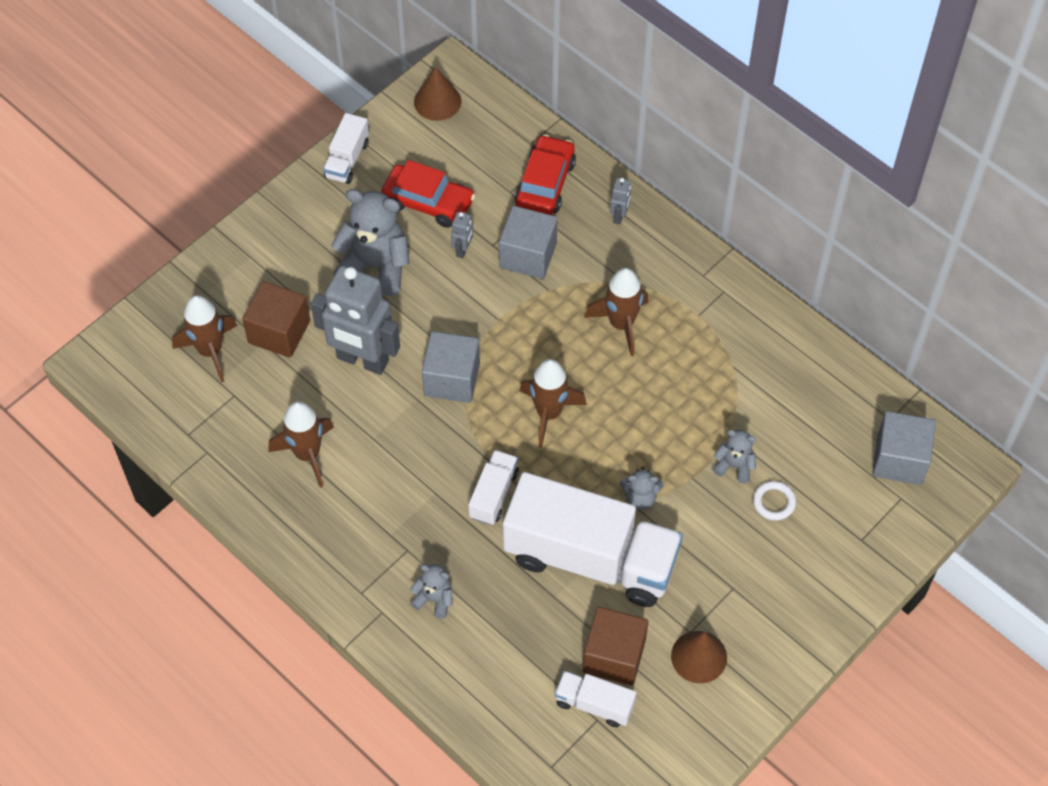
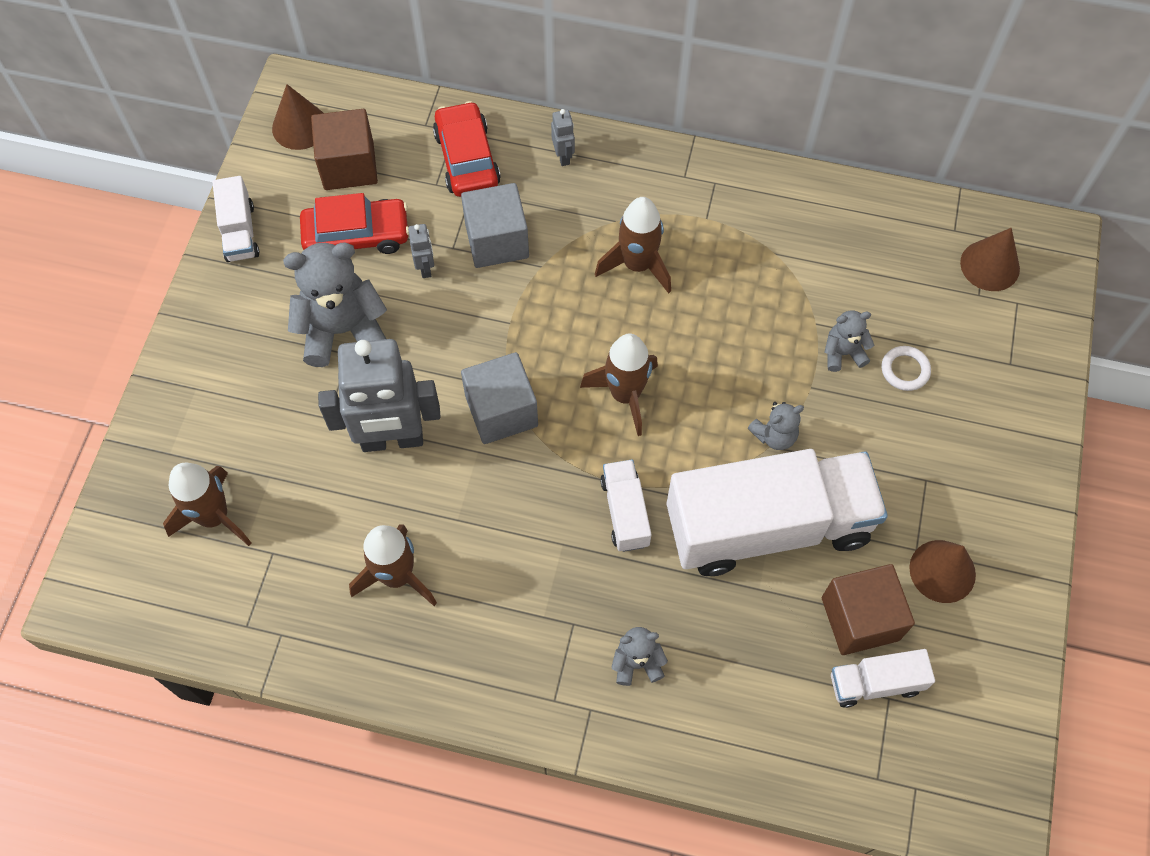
camera: 30 degrees left, 5 degrees up
(279, 332) = (280, 455): brown cube -> brown cube (349, 166)
(899, 459) = (990, 265): grey cube -> brown cone

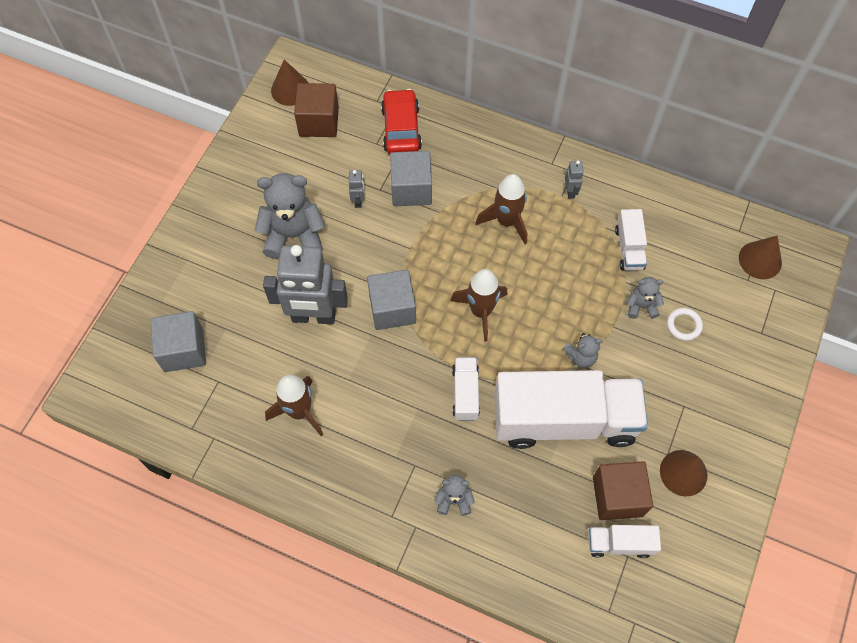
camera: 10 degrees right, 0 degrees up
(214, 517) = (183, 350): brown rocket -> grey cube
(240, 232) = (236, 157): white truck -> white truck (629, 248)
(357, 236) = (315, 171): red car -> none
(563, 156) = (469, 137): grey robot -> grey robot (570, 191)

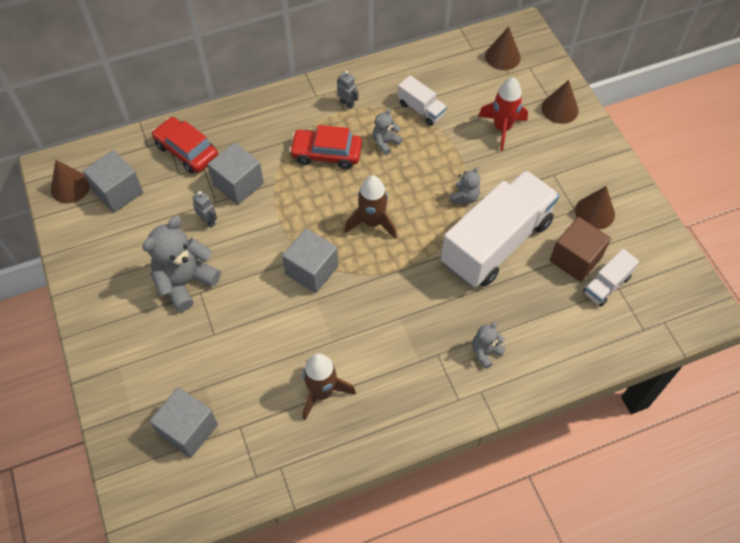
camera: 45 degrees left, 5 degrees down
(313, 316) = (261, 322): grey robot -> none
(319, 122) = (118, 192): brown cube -> grey cube
(465, 393) = (419, 281): white truck -> none
(506, 221) = (326, 154): brown rocket -> red car
(641, 306) = (466, 137): grey teddy bear -> grey teddy bear (385, 143)
(683, 325) = (502, 128): white ring -> red rocket
(759, 353) = (559, 109): none -> brown cone

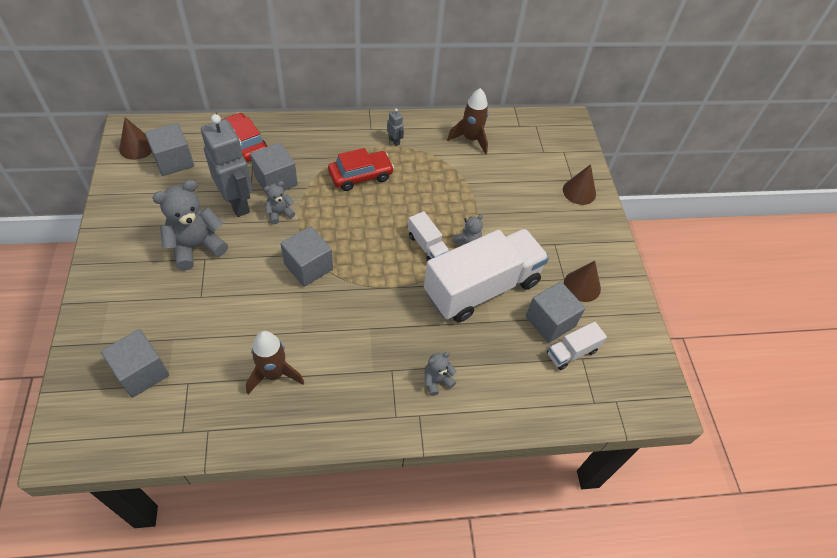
camera: 10 degrees right, 5 degrees down
(208, 221) = (237, 203): grey robot -> grey robot, size x2.46
(326, 154) = (361, 176): red car -> red car turned 135 degrees clockwise
(372, 222) = (377, 241): brown rocket -> brown rocket (471, 139)
(385, 143) = (415, 180): grey teddy bear -> grey teddy bear (279, 213)
(421, 109) = (456, 161): white truck -> white truck (427, 246)
(502, 56) = (543, 138): brown cone -> none
(502, 128) = (522, 194): red rocket -> none
(575, 259) = (550, 321): brown cube -> grey cube

